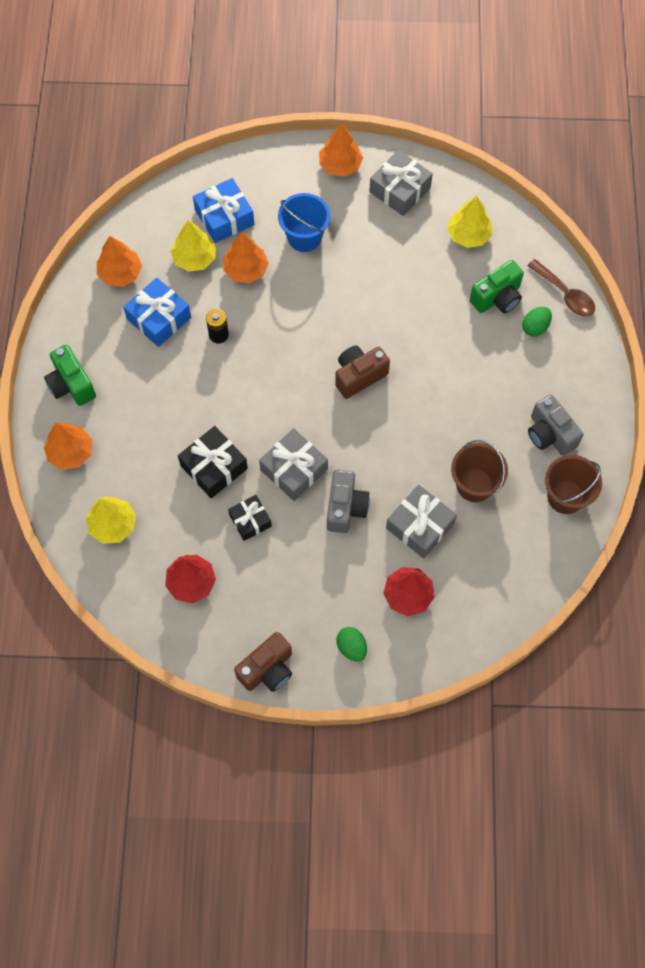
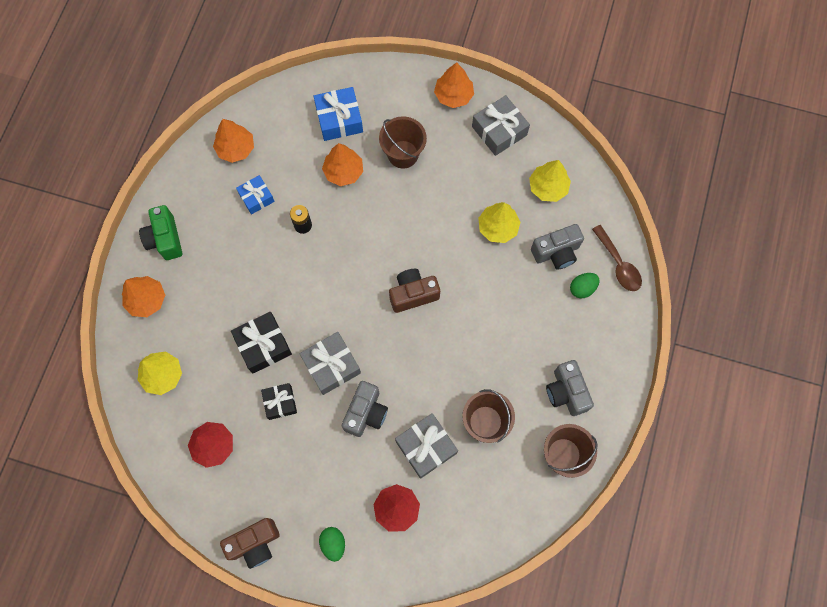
camera: 15 degrees right, 5 degrees up
(159, 318) = (256, 197): blue gift -> blue gift, size x0.65
(194, 258) = (303, 150): yellow tree -> yellow tree (497, 227)
(304, 237) = (403, 154): blue bucket -> brown bucket
(497, 298) = (556, 252): green camera -> grey camera

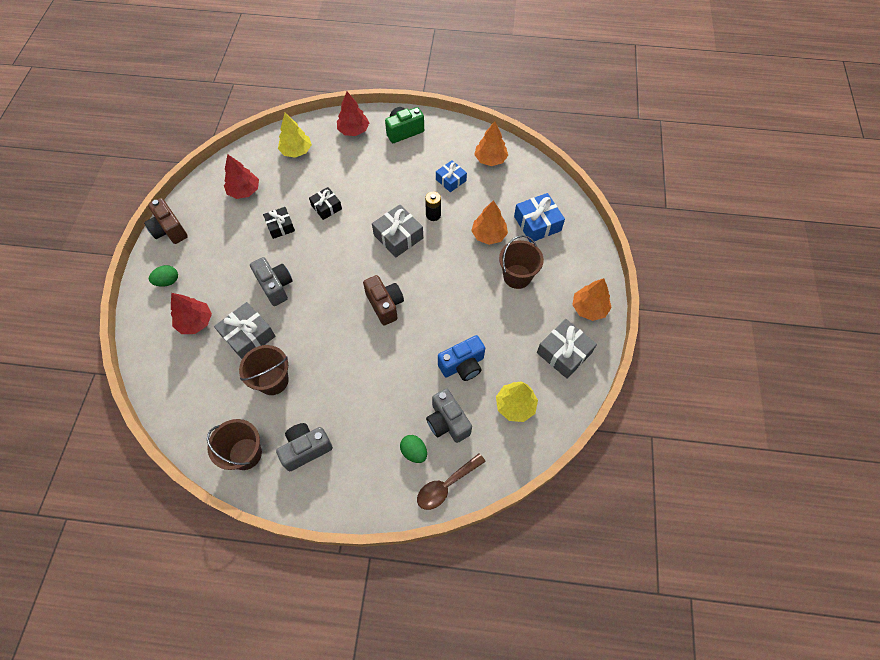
camera: 80 degrees right, 10 degrees down
(146, 300) = (353, 130): orange tree -> red tree
(263, 345) = (326, 207): black gift -> black gift, size x0.65
(331, 366) = (314, 255): grey gift -> grey gift (398, 236)
(366, 413) = (275, 286): grey camera -> grey camera turned 135 degrees counterclockwise
(497, 227) = (462, 365): yellow tree -> blue camera

